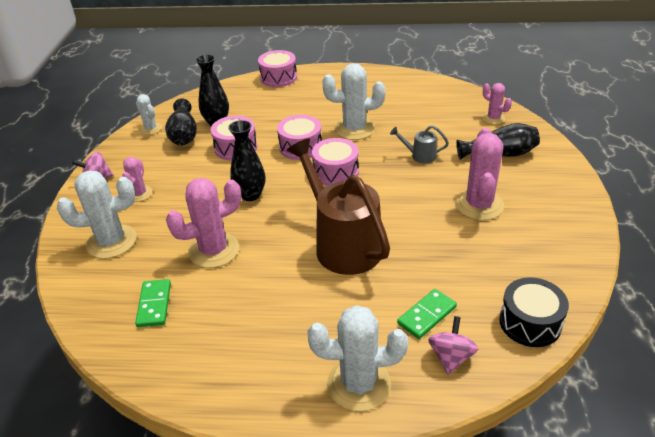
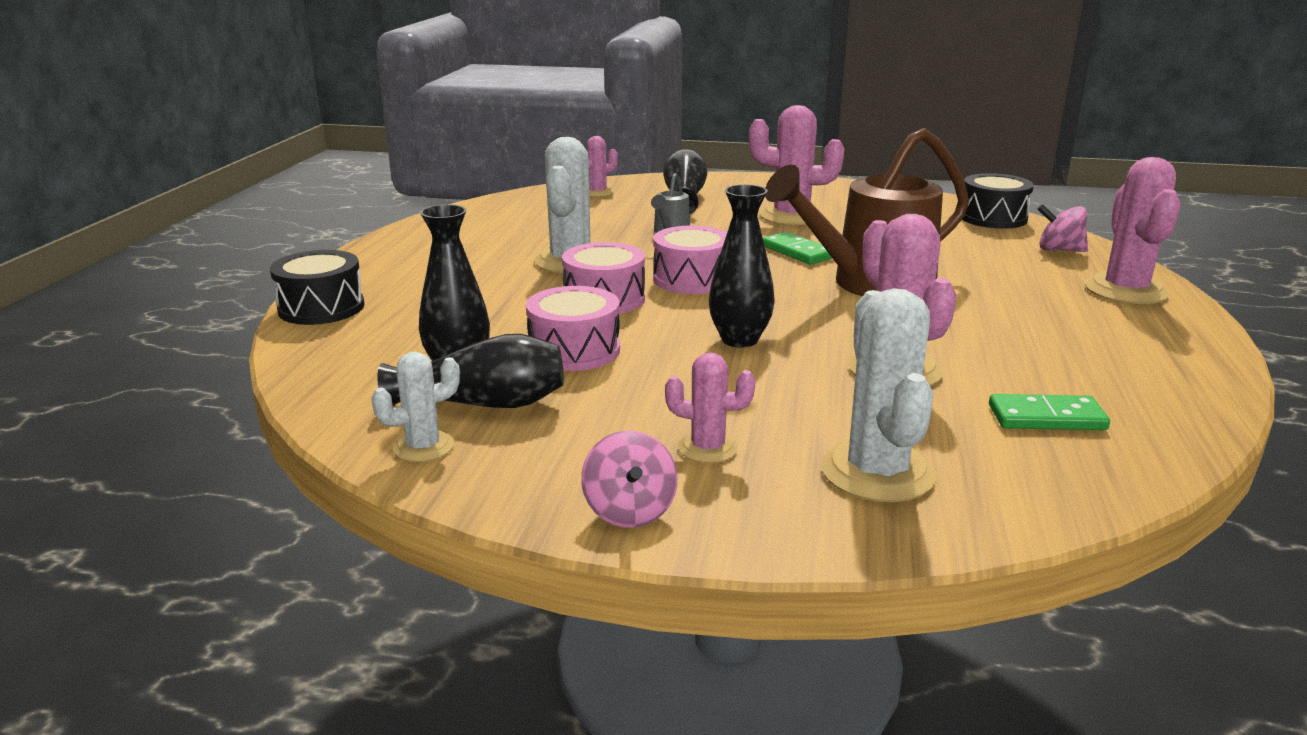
camera: 85 degrees left, 15 degrees down
(278, 77) = (321, 308): pink drum -> black drum
(359, 384) = (1125, 290): white cactus -> pink cactus
(426, 315) = (998, 254): green domino -> green domino (797, 252)

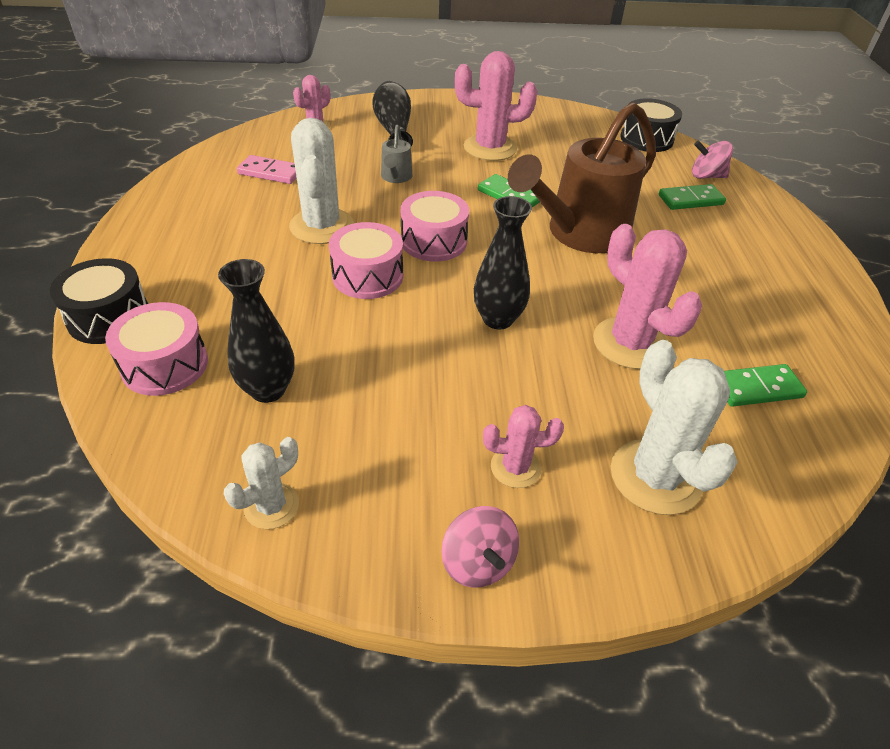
camera: 15 degrees left, 20 degrees up
(484, 404) = (307, 437): black vase -> none
(533, 222) = (270, 172): none -> pink domino
(574, 350) = (363, 351): pink drum -> pink drum (165, 365)
(1028, 267) = (690, 200): none -> green domino
(1125, 290) = (767, 223): pink cactus -> none

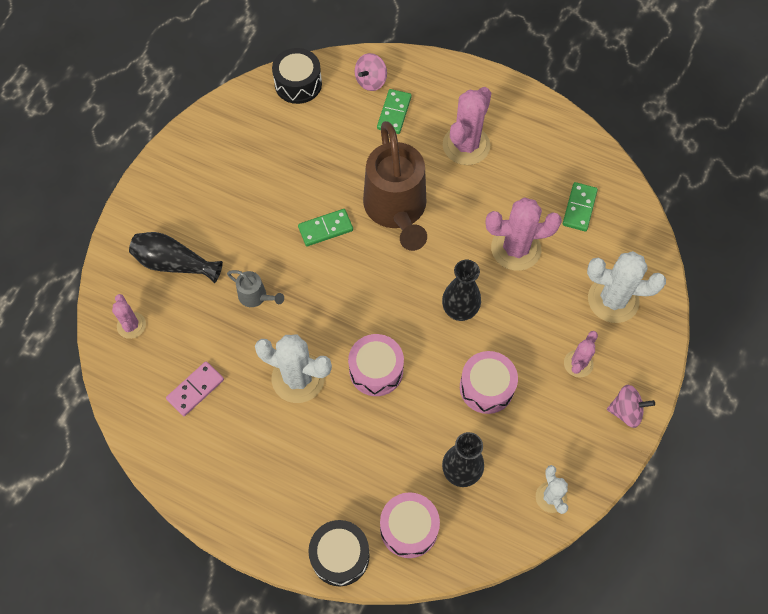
camera: 60 degrees left, 20 degrees up
(434, 241) = (357, 309): pink drum -> pink drum (486, 387)
(490, 148) = (248, 205): pink cactus -> pink cactus (466, 145)

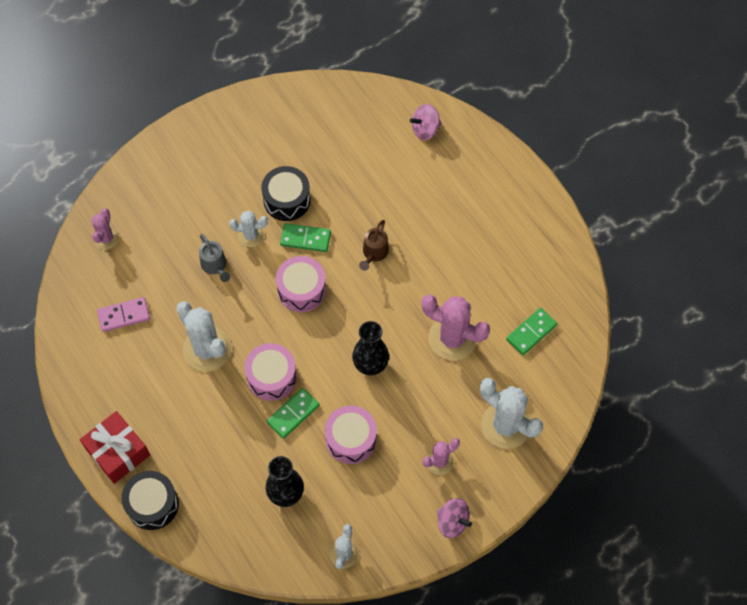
camera: 30 degrees right, 0 degrees up
(174, 263) = (168, 205): black vase -> none
(272, 251) = (251, 235): none -> white cactus
(273, 524) = (118, 452): none -> red gift
(298, 84) = (362, 101): black drum -> black drum (287, 200)
(394, 113) = (427, 168): green domino -> green domino (293, 414)
(397, 210) = (374, 253): brown watering can -> brown watering can, size x0.43
(409, 528) = (217, 514): pink drum -> pink drum (301, 289)
(466, 145) = (470, 227): pink cactus -> none

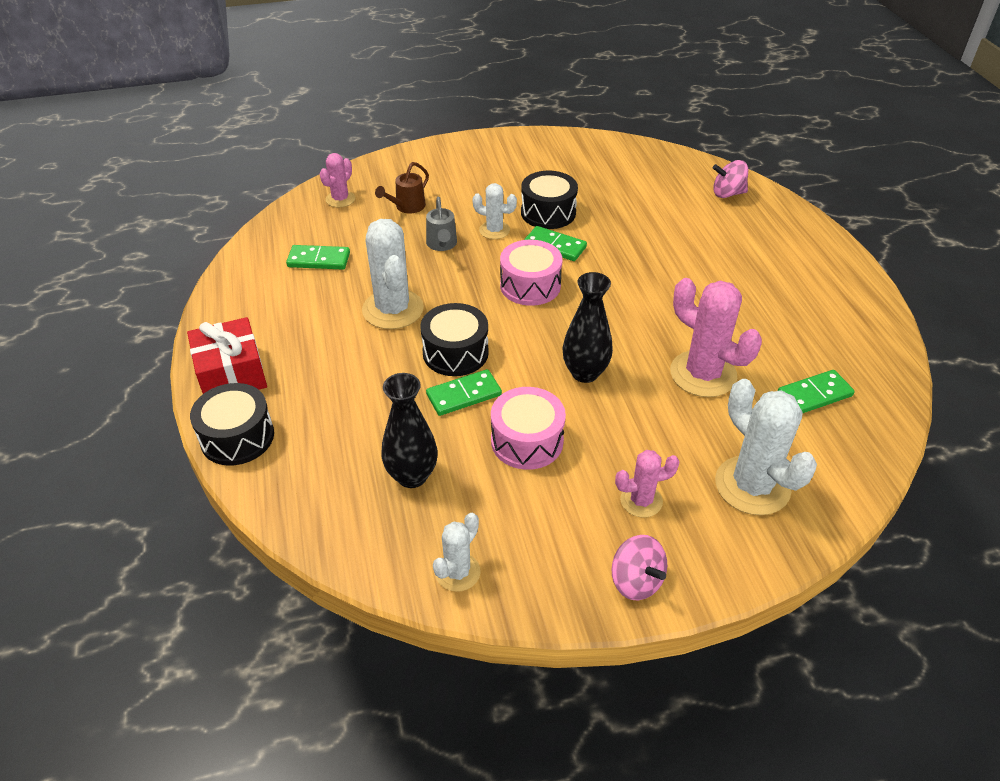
camera: 20 degrees right, 20 degrees down
(124, 315) = (319, 260): pink domino -> green domino
(271, 377) = (455, 353): pink drum -> black drum
(374, 253) = (630, 275): brown watering can -> brown watering can (407, 207)

